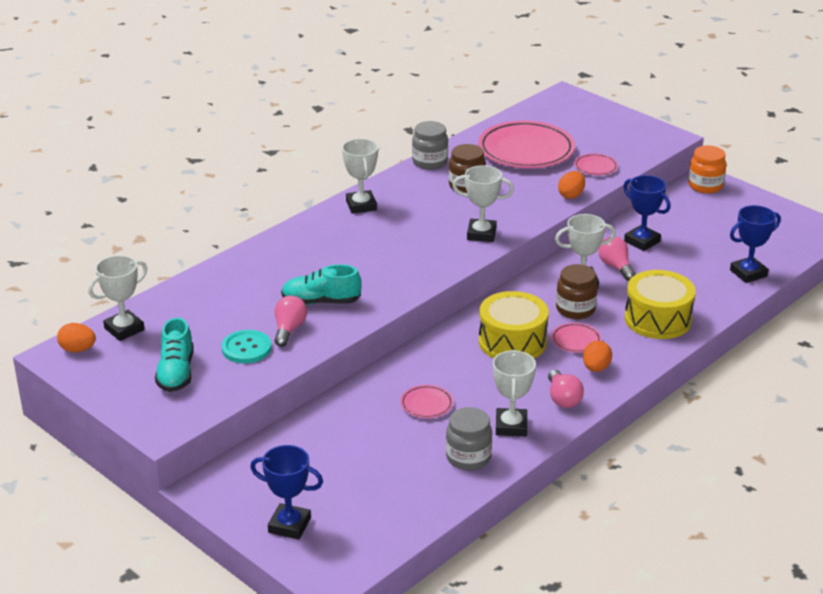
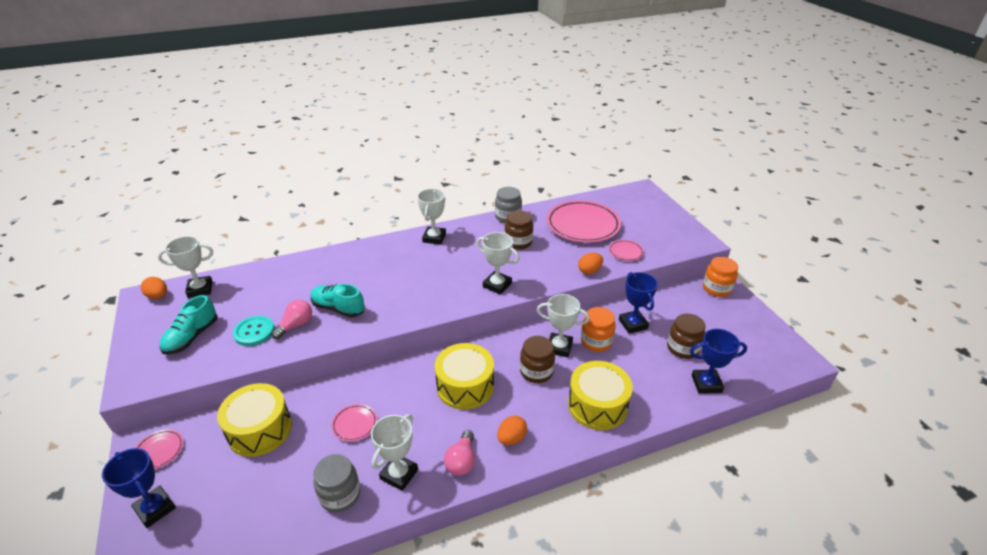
camera: 25 degrees right, 5 degrees up
(328, 438) = (260, 430): none -> yellow drum
(576, 340) = (515, 403): pink plate -> pink plate (159, 451)
(616, 267) = (596, 341): pink light bulb -> orange jar
(706, 249) = (682, 348): none -> brown jar

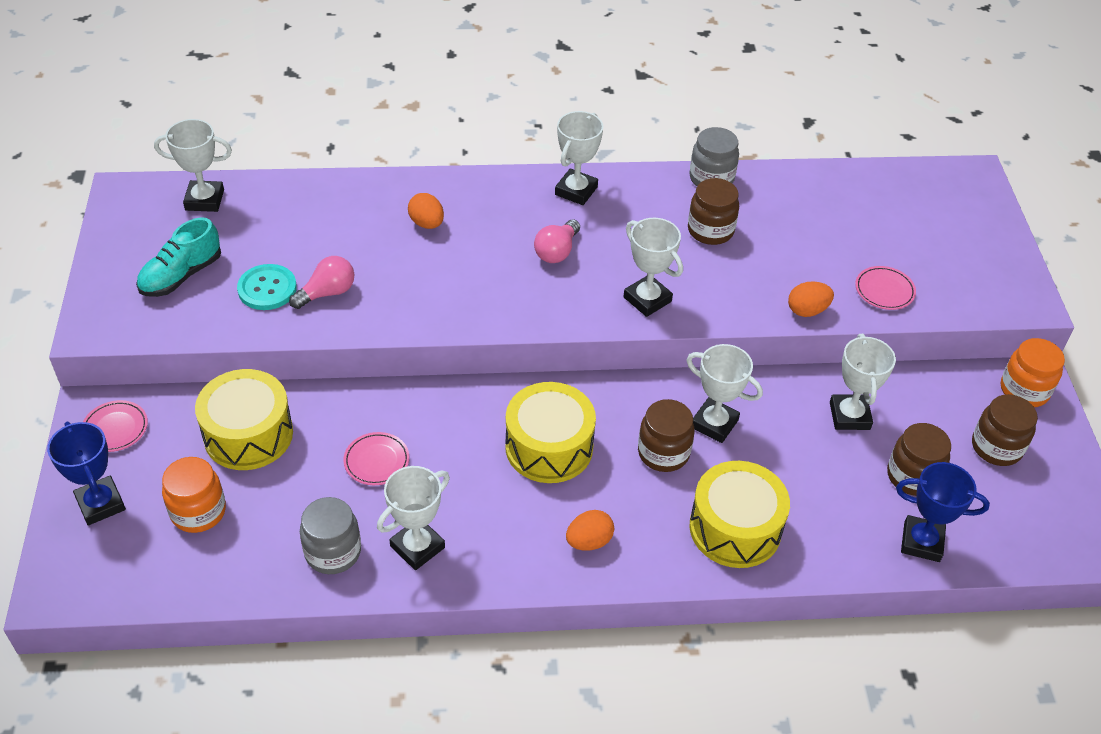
camera: 15 degrees right, 10 degrees up
(158, 296) = (145, 198): orange egg -> orange egg (427, 223)
(338, 308) = (394, 280): turquoise shoe -> none
(461, 461) = (508, 553): pink light bulb -> pink light bulb (557, 251)
(583, 225) = (833, 223): pink plate -> none
(596, 341) = (776, 429): orange jar -> orange jar (198, 512)
(633, 324) = (849, 416): blue trophy -> white trophy
(718, 321) = (996, 447): none -> brown jar

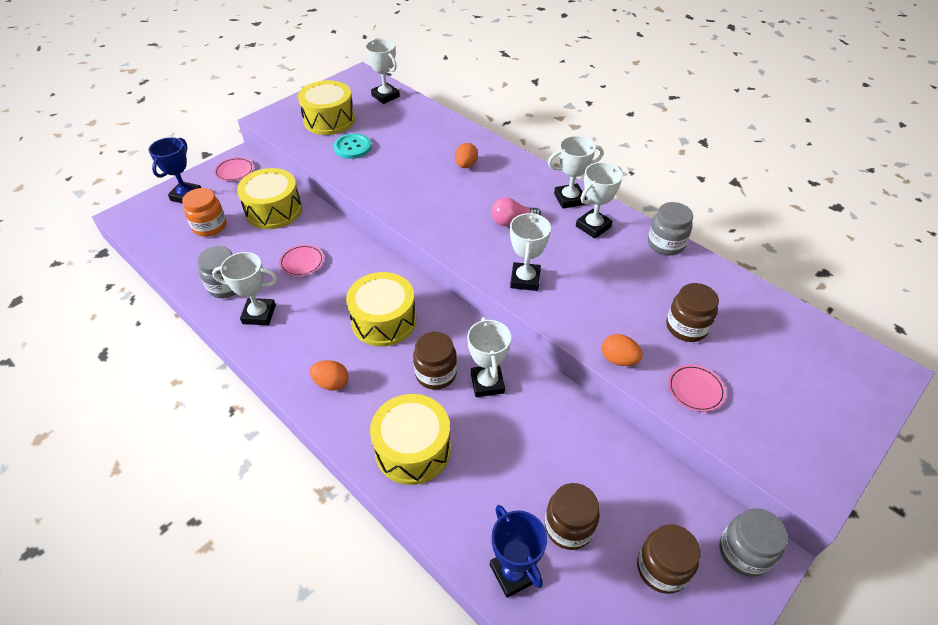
camera: 50 degrees right, 0 degrees up
(181, 275) = (329, 120): turquoise shoe -> yellow drum
(327, 293) = (374, 166): pink light bulb -> none
(710, 230) = (621, 271): brown jar -> brown jar (686, 327)
(849, 416) = (579, 452): white trophy -> white trophy (593, 226)
(1024, 390) = (743, 552): orange jar -> grey jar

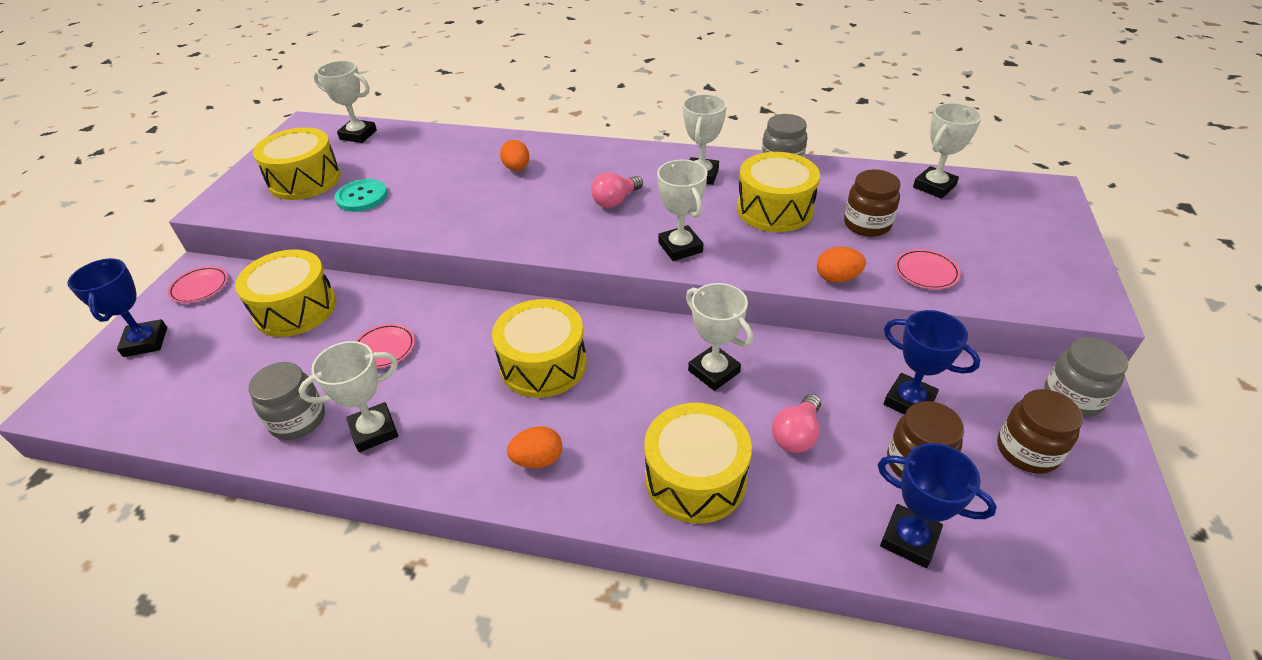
camera: 30 degrees left, 5 degrees down
(210, 226) = (214, 363): orange jar -> none
(436, 374) = (651, 389): brown jar -> none
(503, 458) = (796, 435): none -> pink light bulb
(569, 199) = (655, 160): white trophy -> white trophy (934, 186)
(606, 481) = (909, 401): none -> blue trophy
(623, 280) = (774, 209): none -> yellow drum

